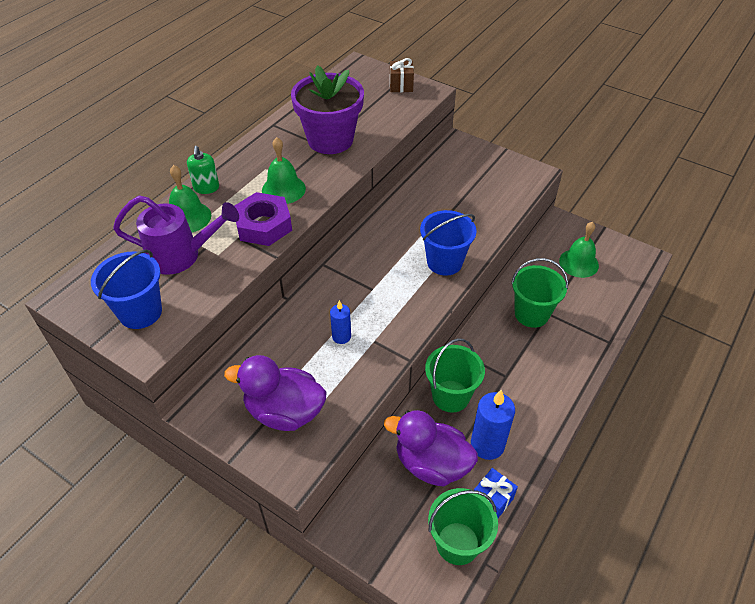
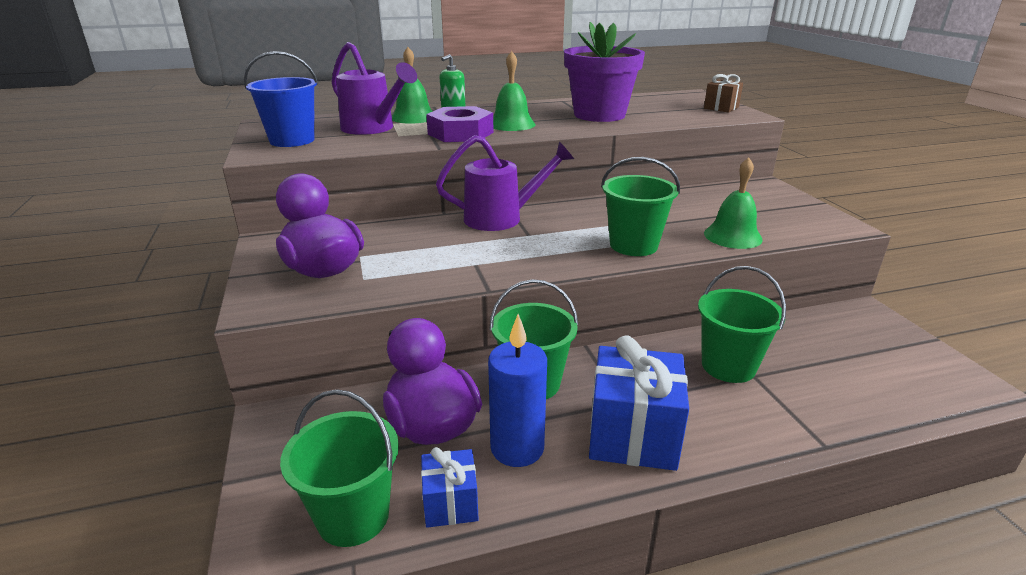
camera: 40 degrees right, 20 degrees down
(335, 280) = (502, 218): none -> purple watering can
(341, 336) = (450, 249): blue candle -> none
(444, 262) = (633, 245): blue bucket -> green bucket
(529, 396) = (632, 435): none -> blue gift
(578, 263) = (856, 353): green bell -> green bell (732, 236)

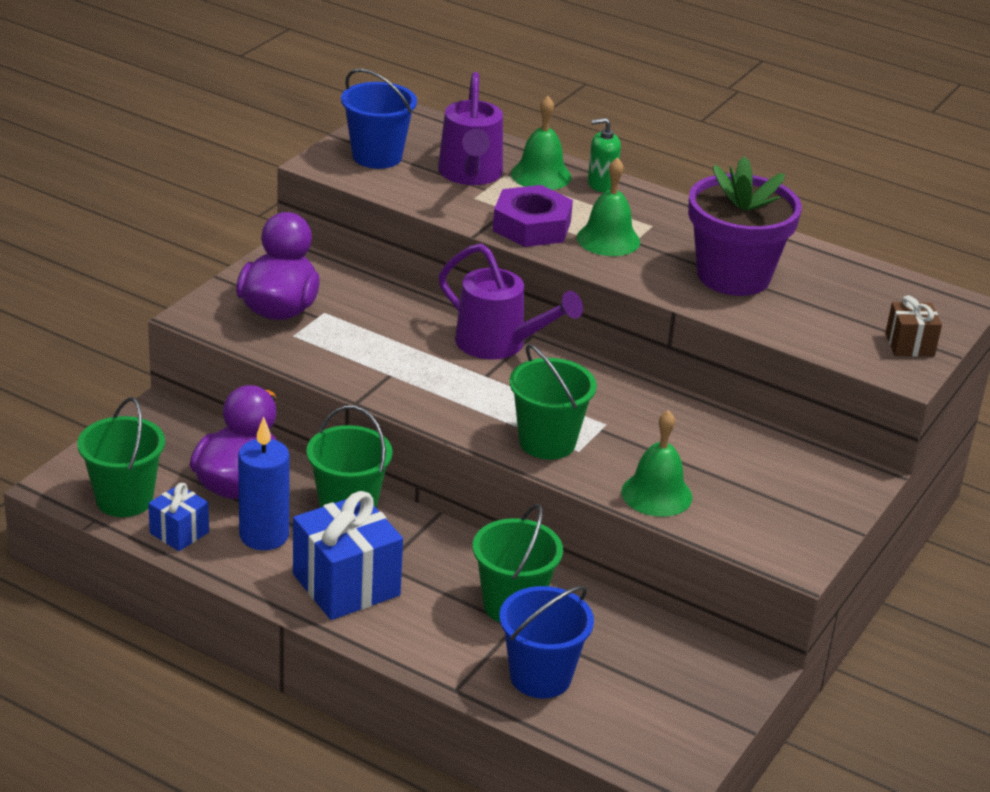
camera: 45 degrees right, 5 degrees up
(830, 394) = (540, 677): none -> blue bucket

